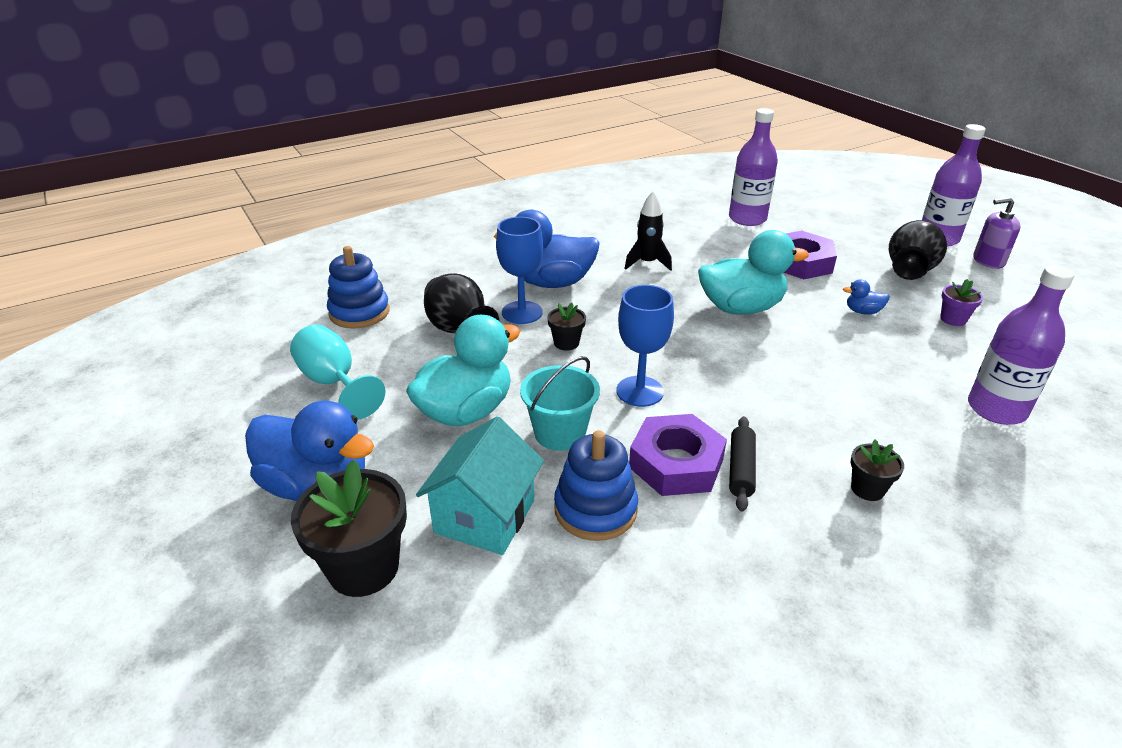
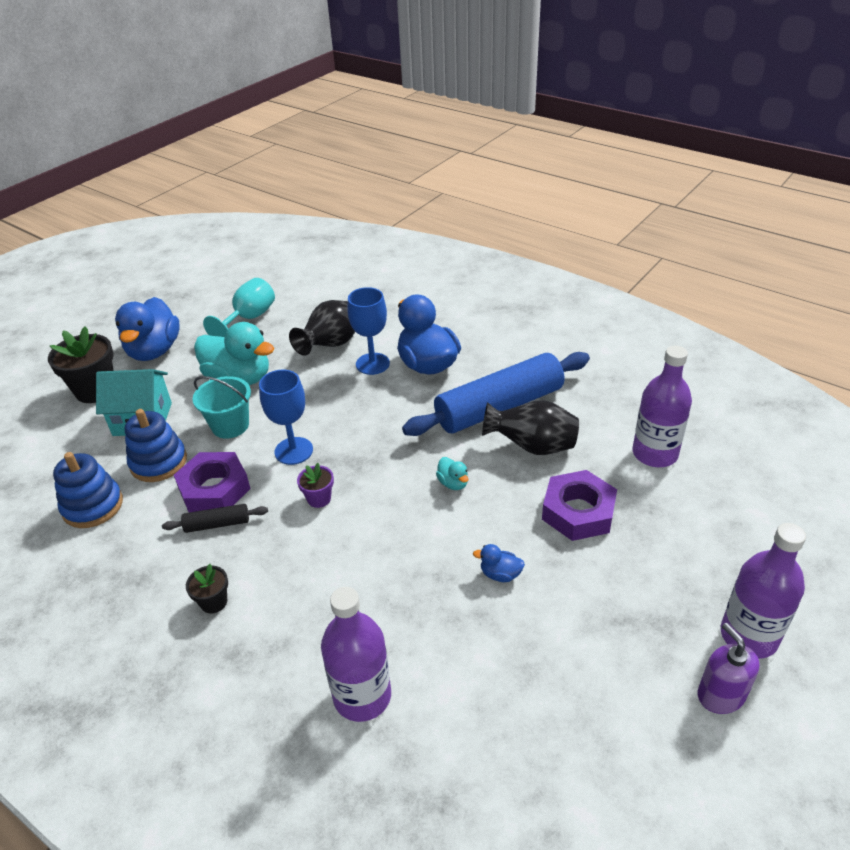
camera: 70 degrees right, 5 degrees up
(359, 312) = (332, 296): blue stacking toy -> blue stacking toy (93, 506)
(566, 343) = (341, 397): black flower pot -> none
(647, 263) = (499, 407): black rocket -> blue rolling pin
(741, 308) = (453, 483): turquoise duck -> turquoise duck, size x0.43
(862, 311) = (500, 574): blue duck -> blue duck turned 60 degrees counterclockwise
(909, 273) = (622, 609): black vase -> black vase (532, 447)
(953, 319) = (530, 656): purple flower pot -> purple flower pot (319, 498)

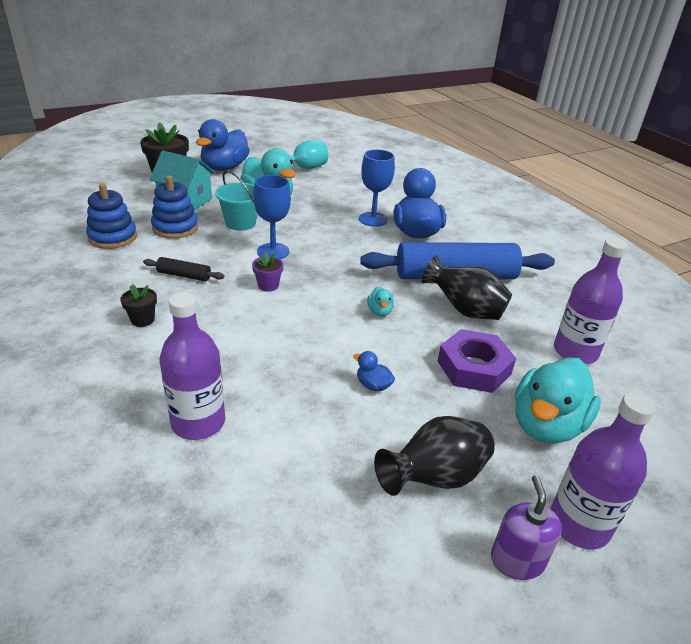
camera: 20 degrees right, 5 degrees down
(214, 489) = (199, 255): purple nut -> none
(331, 345) = (351, 199): black vase -> black vase (434, 477)
(673, 547) = (546, 425): none -> turquoise duck

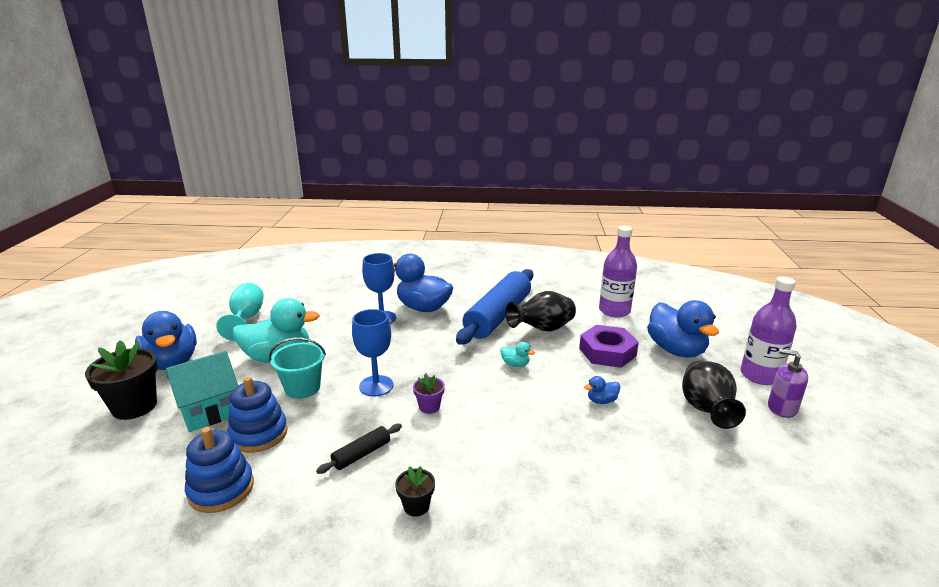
camera: 55 degrees left, 10 degrees down
(198, 422) = (597, 509): purple bottle -> none
(546, 425) = (676, 350): turquoise duck -> blue duck

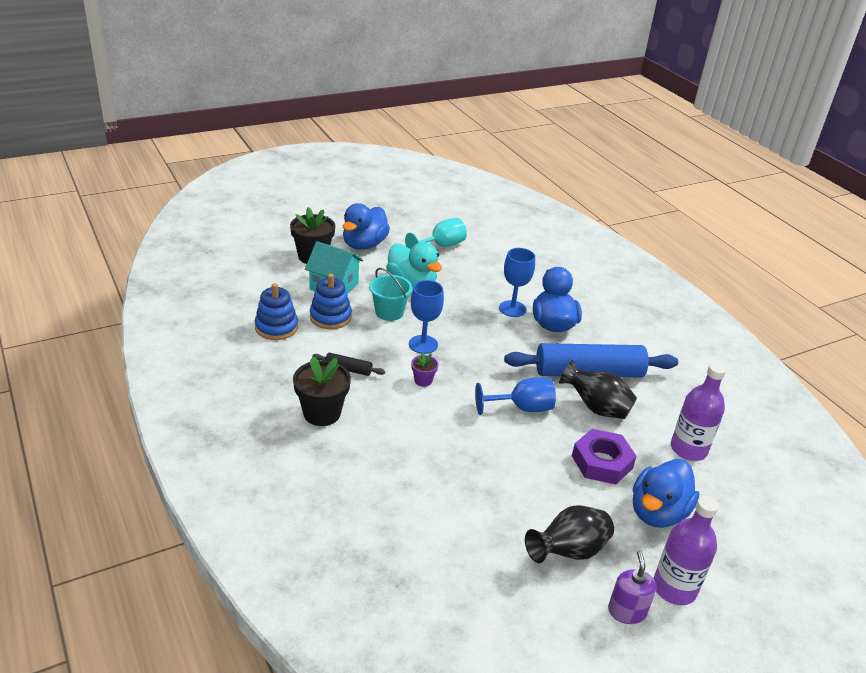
camera: 55 degrees right, 10 degrees up
(416, 506) = (322, 413): black flower pot -> black flower pot, size x1.94
(515, 364) = (522, 408): turquoise duck -> blue goblet
(601, 401) = (519, 476): blue duck -> none

